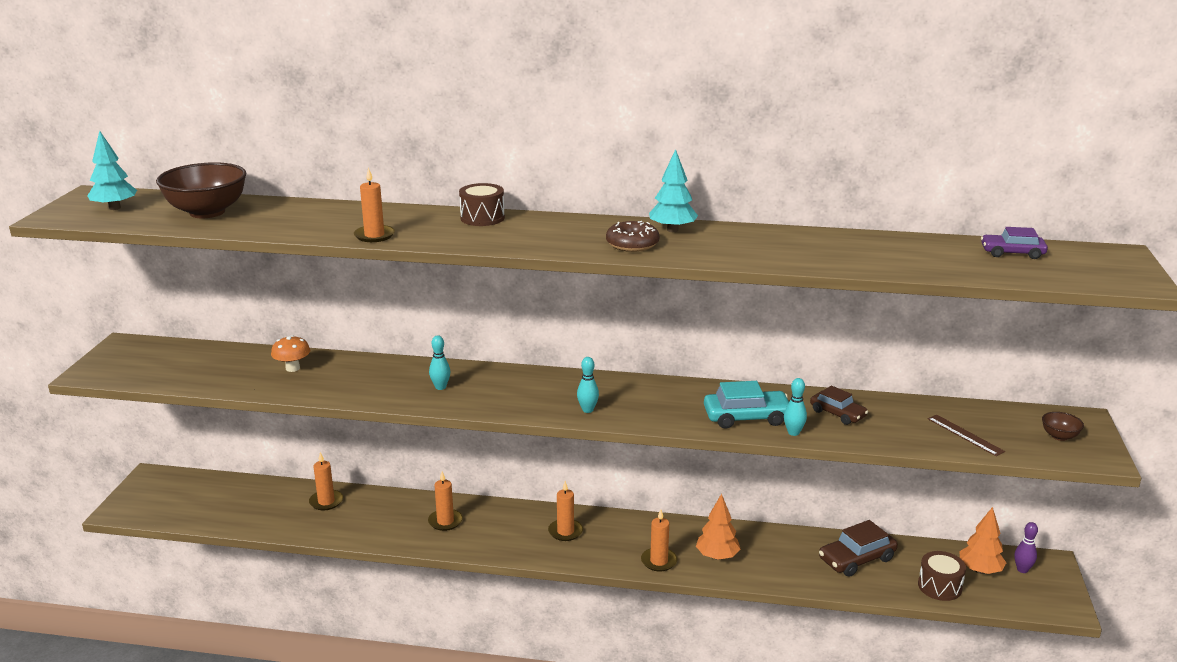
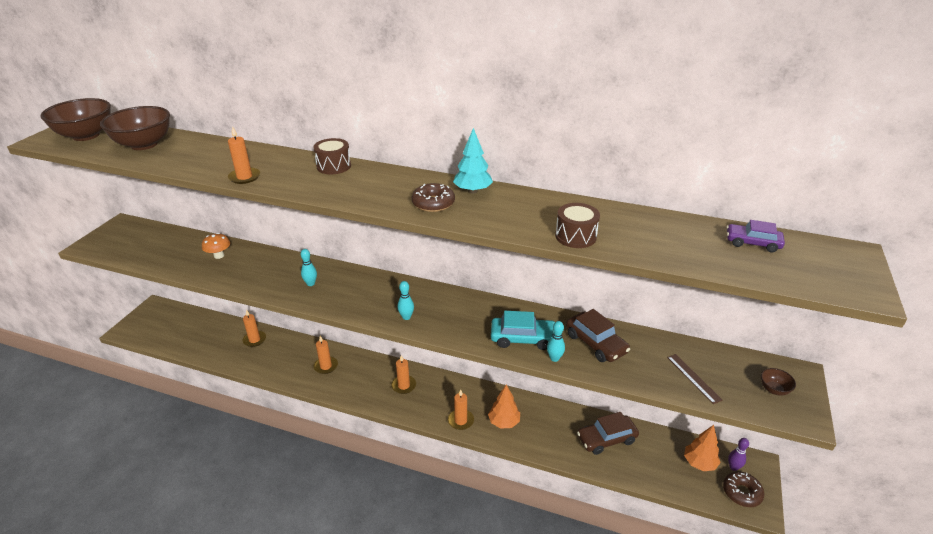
camera: 10 degrees right, 10 degrees up
(115, 208) = (86, 135): turquoise tree -> brown bowl
(837, 414) = (596, 343): brown car -> brown car, size x1.51
(939, 586) = (663, 474): brown drum -> brown drum (575, 236)
(1039, 594) = (741, 492): none -> brown donut

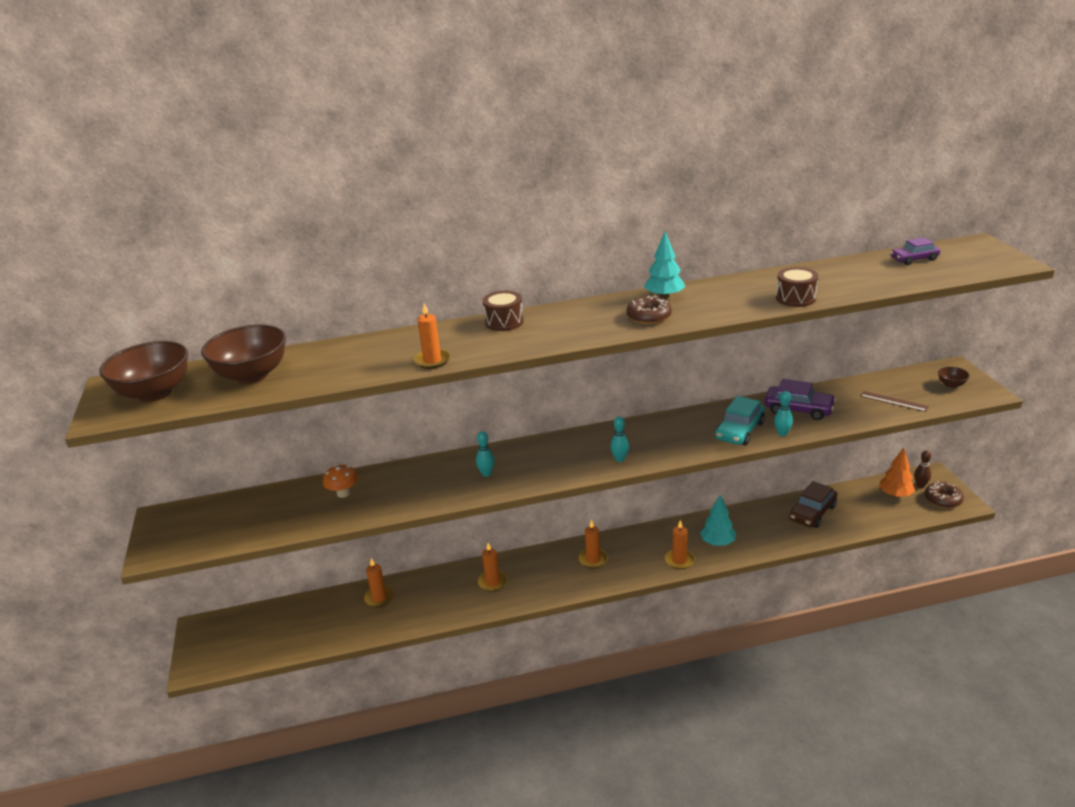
camera: 30 degrees left, 5 degrees down
(504, 422) = (717, 542): orange tree -> turquoise tree
(523, 338) = (739, 431): turquoise car -> turquoise car turned 150 degrees clockwise
(596, 343) = (798, 409): brown car -> purple car
(733, 467) = (920, 485): purple bowling pin -> brown bowling pin

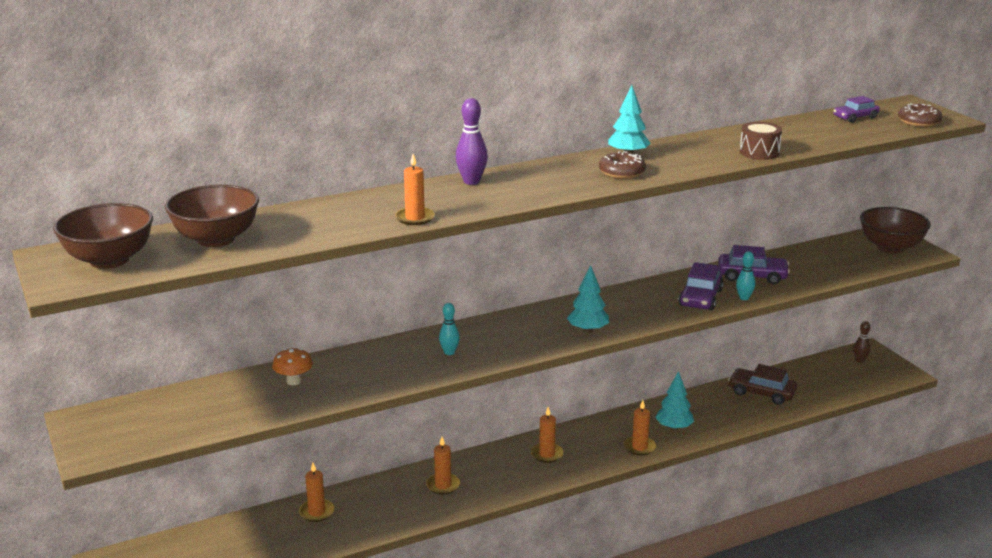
camera: 15 degrees left, 5 degrees down
(504, 322) = (471, 182): brown drum -> purple bowling pin
(620, 459) = (588, 330): turquoise bowling pin -> turquoise tree
(739, 431) = (700, 298): turquoise car -> purple car
(812, 513) = (761, 393): brown car -> brown car turned 90 degrees clockwise
(893, 401) = (841, 264): brown ruler -> none
(895, 495) = (838, 370): orange tree -> none
(943, 499) = (885, 371): brown donut -> brown donut (919, 122)
(951, 385) = (890, 247): brown bowl -> brown bowl, size x2.27

